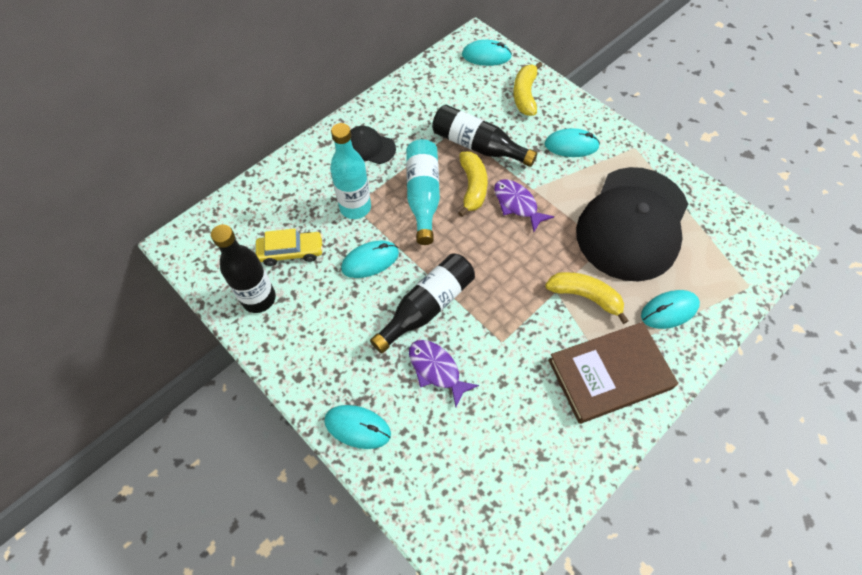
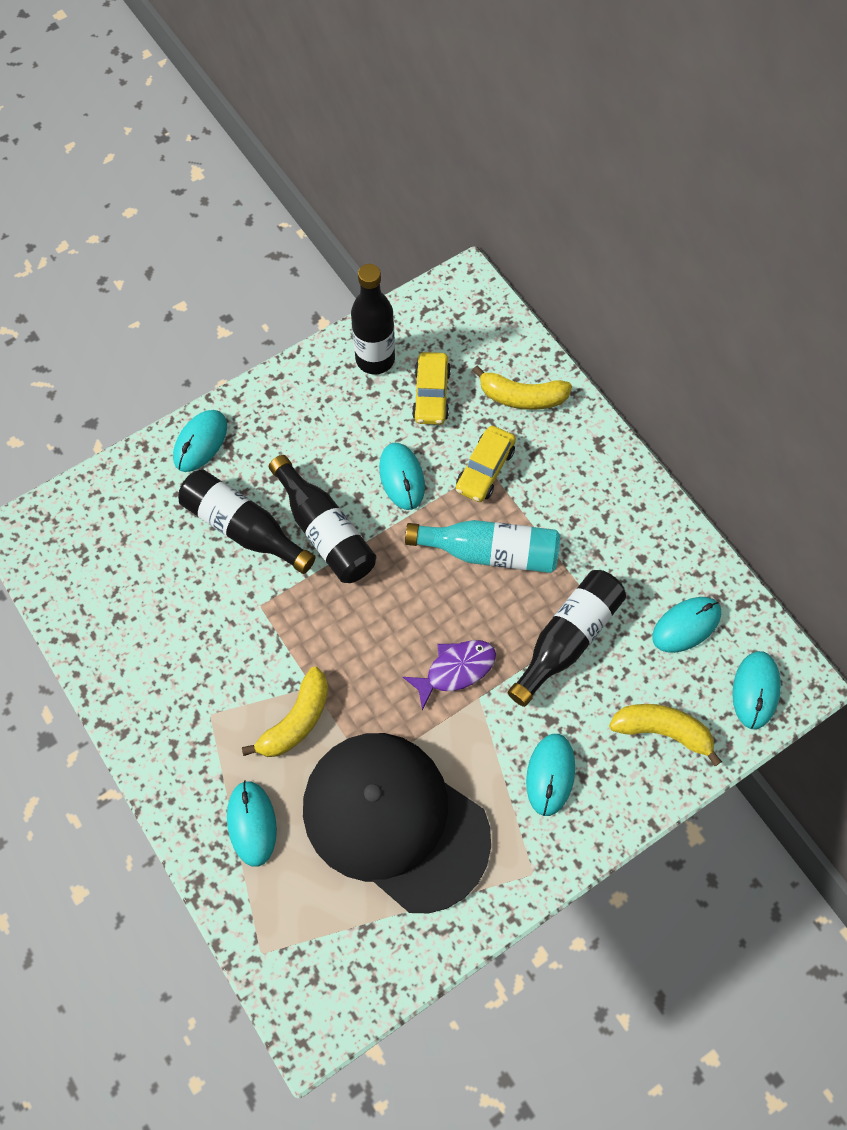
camera: 100 degrees right, 5 degrees up
(355, 207) = (485, 469): turquoise bottle -> yellow car
(369, 147) = (584, 497): black cap -> none
(436, 369) = (244, 528): purple fish -> black bottle
(452, 88) = (686, 625): none -> turquoise mouse
(472, 187) = (494, 617): yellow banana -> yellow banana (522, 397)
(609, 374) = (188, 719): brown book -> none

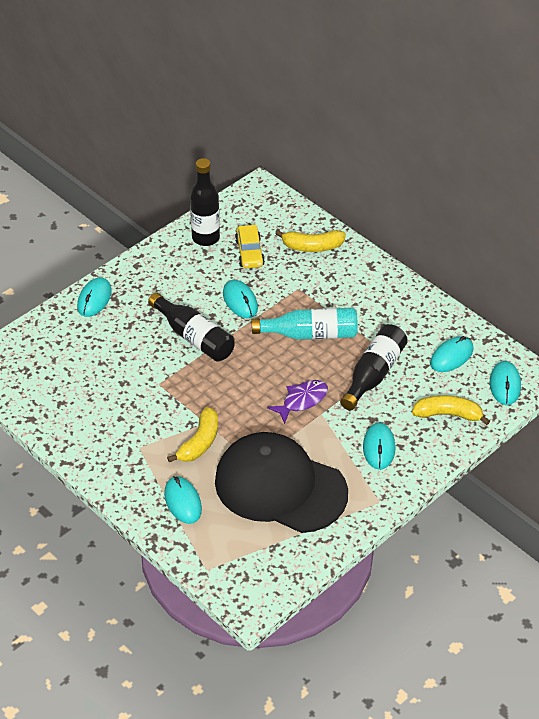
camera: 10 degrees left, 20 degrees down
(244, 528) = (137, 343): black bottle -> none
(485, 469) = (296, 289): yellow car -> none

